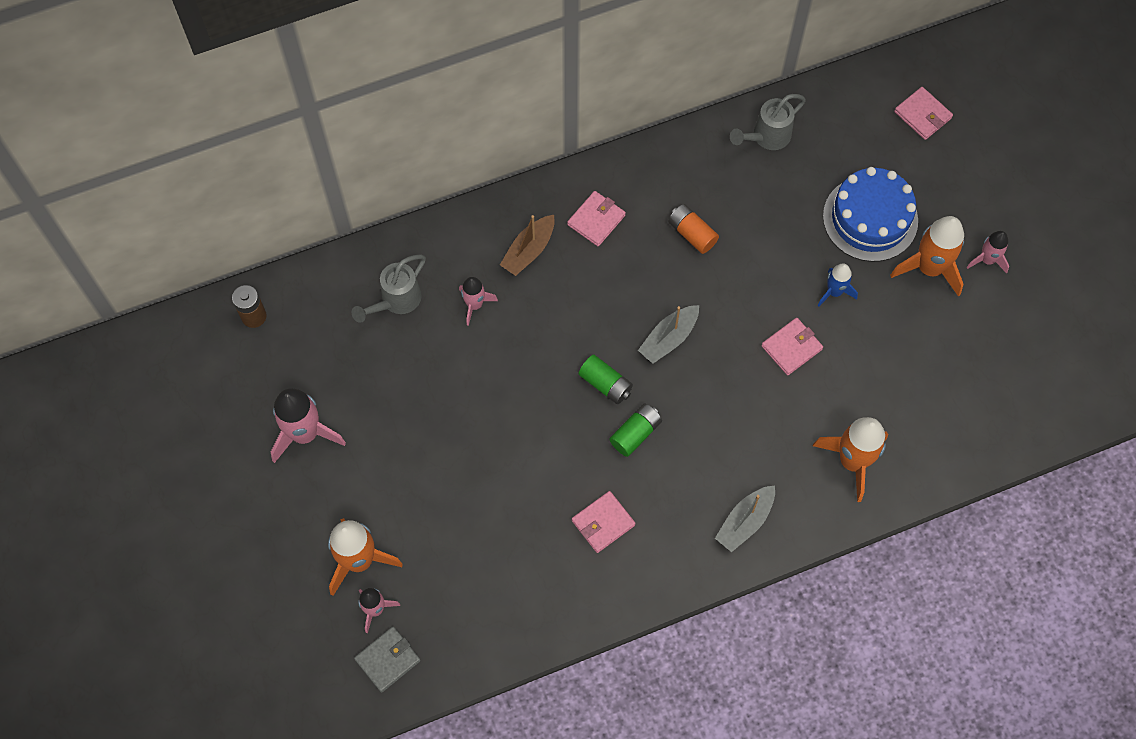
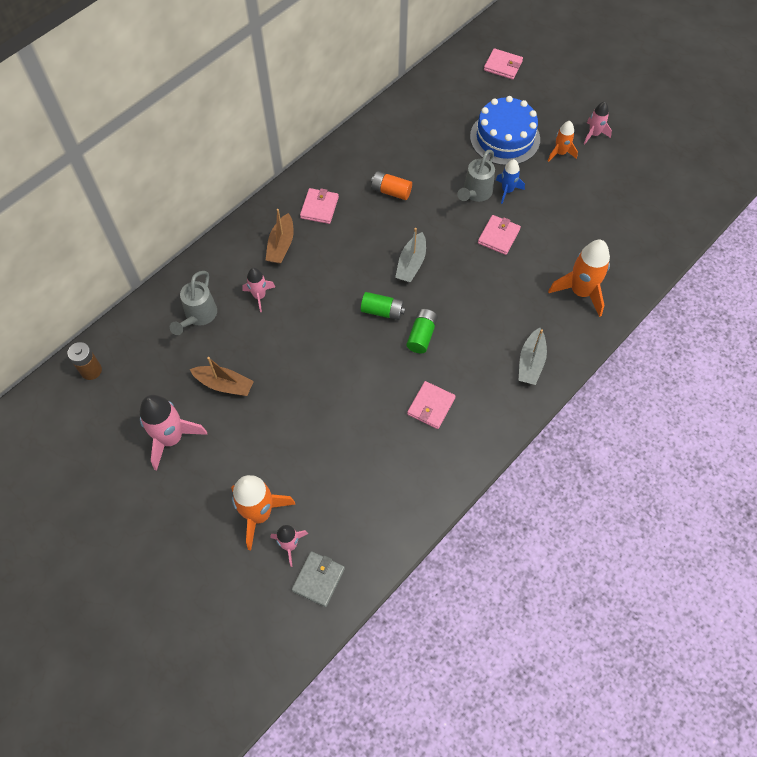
camera: 25 degrees left, 5 degrees down
(388, 396) = (224, 384): none -> brown boat
(766, 137) = (408, 114): grey watering can -> grey watering can (475, 194)
(929, 268) = (560, 153): orange rocket -> orange rocket, size x0.57

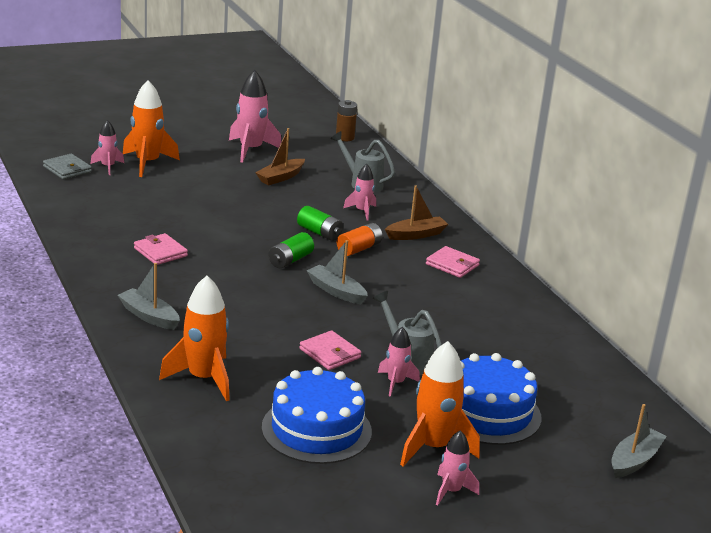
camera: 110 degrees right, 35 degrees down
(281, 245) = (416, 235): brown boat -> brown boat turned 120 degrees clockwise
(391, 191) = (448, 309): orange battery -> orange battery (359, 249)
(421, 335) = (242, 270): green battery -> green battery (319, 233)
(503, 66) = (634, 460): pink wallet -> grey boat
(507, 191) = (395, 383): blue rocket -> pink rocket
(560, 153) = (433, 447): orange rocket -> orange rocket, size x1.76
(587, 212) = (316, 429): none -> blue cake

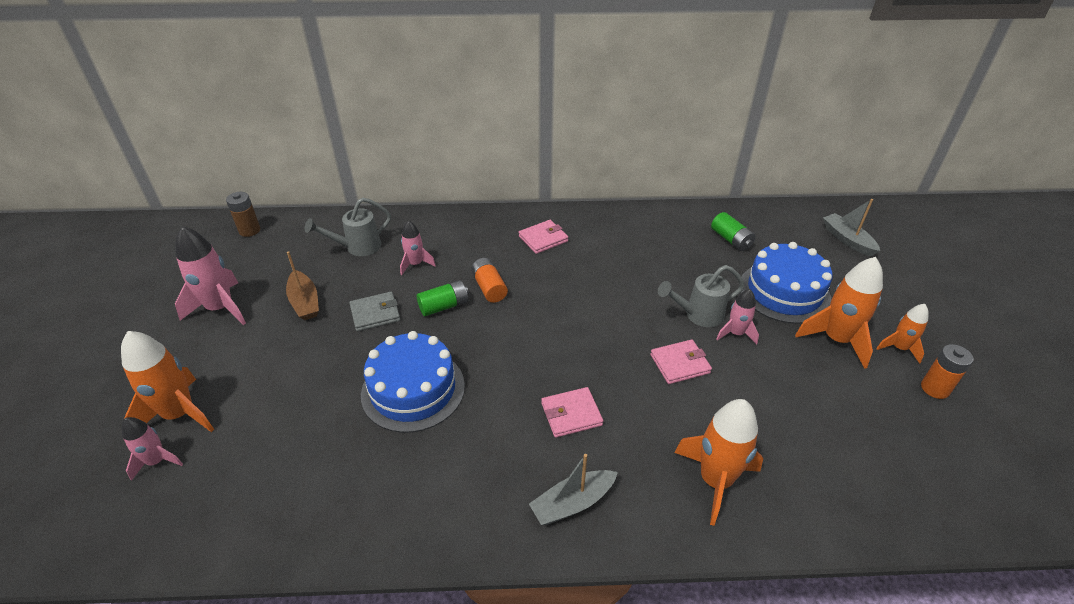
camera: 65 degrees left, 15 degrees up
(67, 169) = (127, 514): grey wallet -> grey wallet (375, 313)
(160, 252) = (423, 455): pink wallet -> pink wallet (571, 414)
(290, 260) = (491, 344): green battery -> green battery (731, 240)
(316, 429) = (811, 410): blue cake -> blue cake (413, 389)
(336, 291) = (565, 327): grey boat -> none
(401, 512) = (935, 388): none -> orange battery
(416, 235) = (479, 243): brown boat -> none
(451, 491) = (899, 348): pink rocket -> orange rocket

